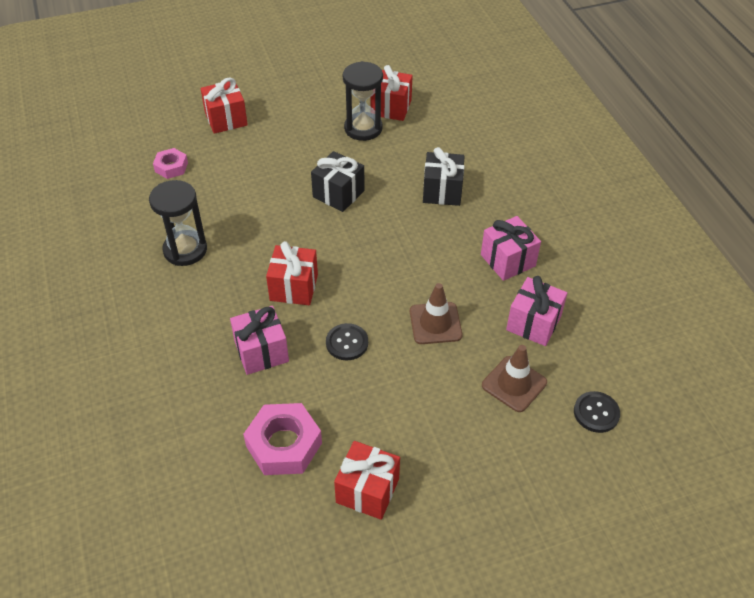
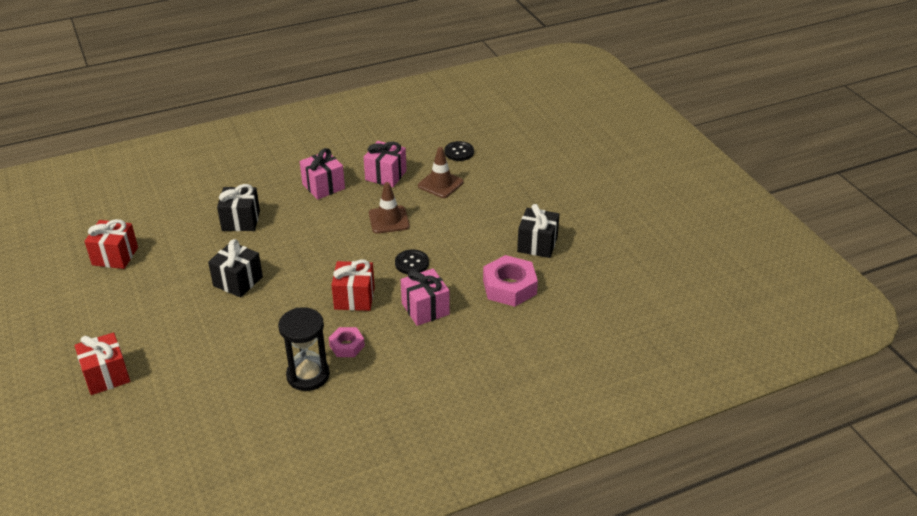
camera: 95 degrees left, 10 degrees down
(171, 167) = (182, 408): pink nut -> pink nut (347, 346)
(363, 128) = (144, 272): black hourglass -> none
(367, 490) = (537, 244): red gift -> black gift

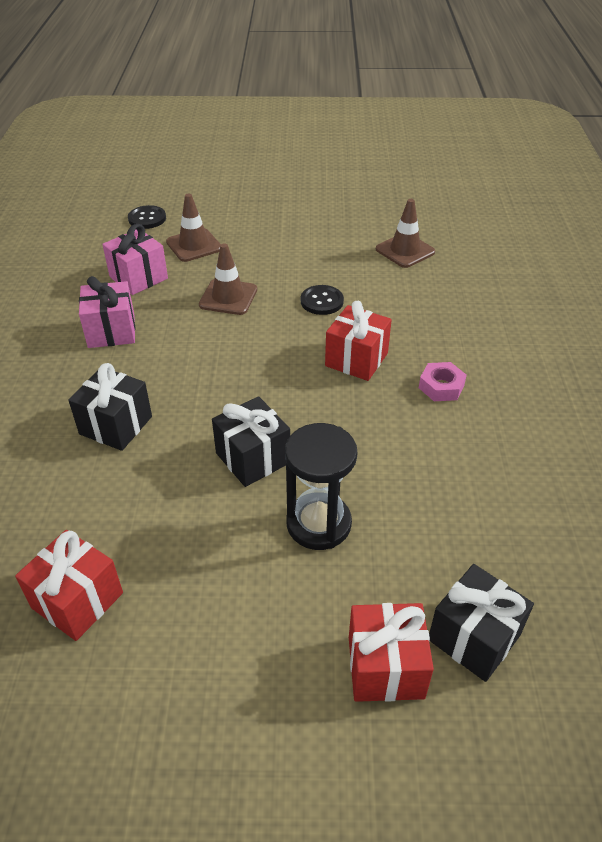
camera: 65 degrees left, 5 degrees up
(308, 375) = (480, 432): black hourglass -> black hourglass (318, 524)
(425, 309) = (408, 312): pink gift -> none
(509, 287) = (405, 251): pink nut -> brown traffic cone
(537, 244) = (349, 217): black gift -> black gift (474, 637)

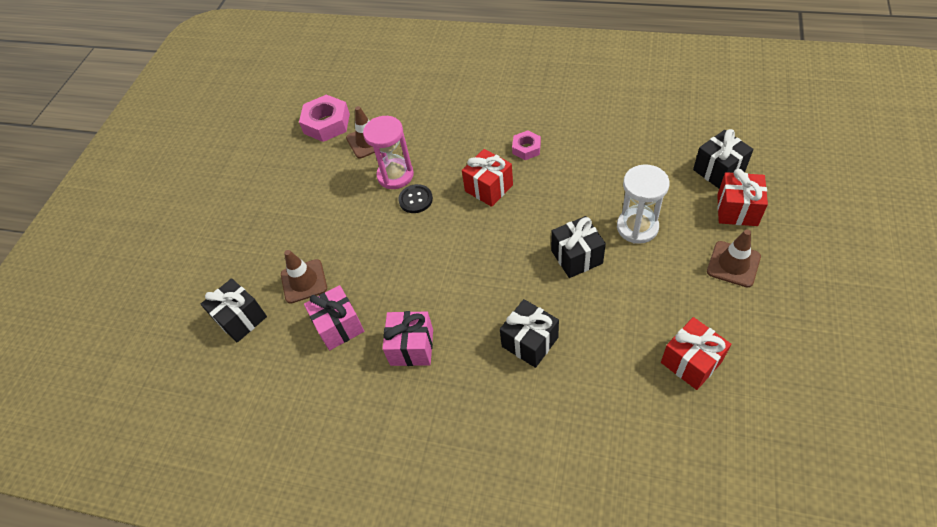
camera: 70 degrees left, 10 degrees up
(147, 218) = (241, 319): black button -> black gift
(228, 297) = (390, 260): brown traffic cone -> brown traffic cone (733, 264)
(318, 524) = (637, 227): black hourglass -> white hourglass
(356, 280) = (395, 175): none -> pink hourglass
(422, 217) = (327, 123): none -> pink nut

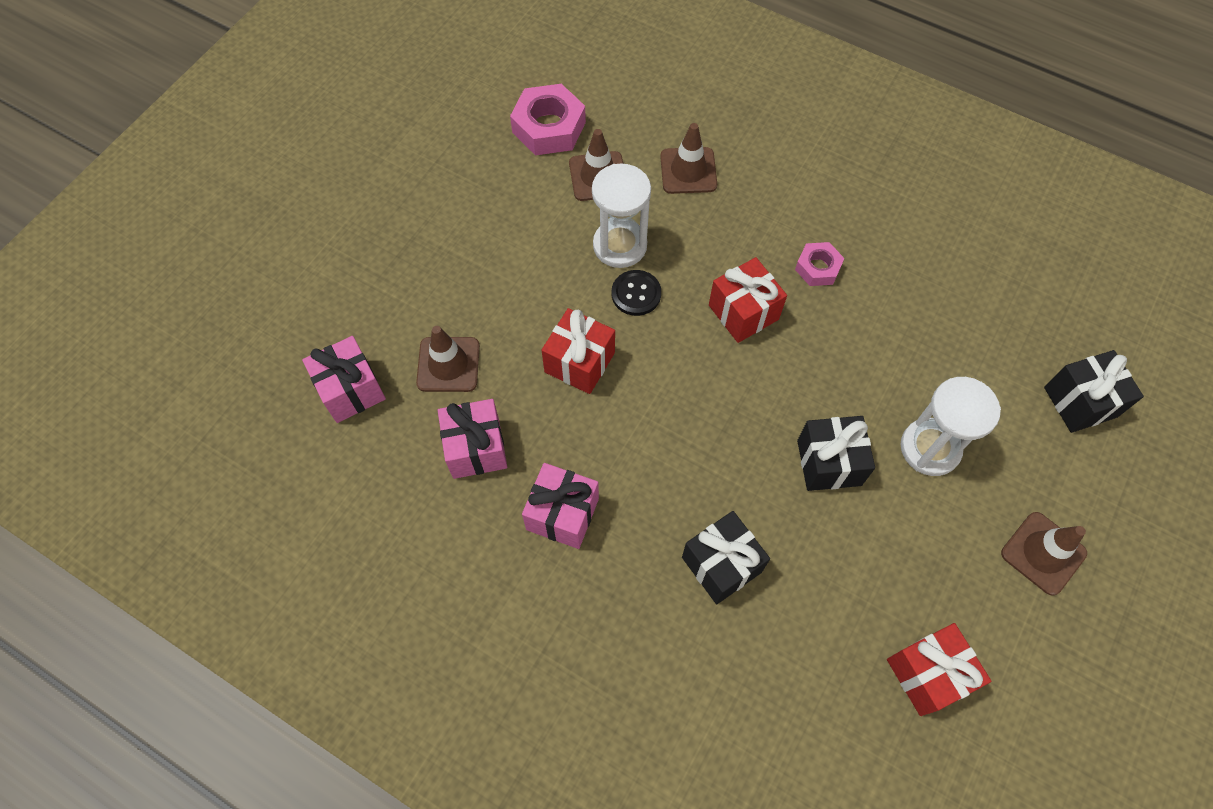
camera: 10 degrees right, 10 degrees up
(241, 319) = (351, 390): black gift -> pink gift
(395, 175) = (620, 245): pink hourglass -> white hourglass
(424, 120) = (688, 171): none -> brown traffic cone
(737, 210) = (1082, 473): red gift -> red gift (579, 362)

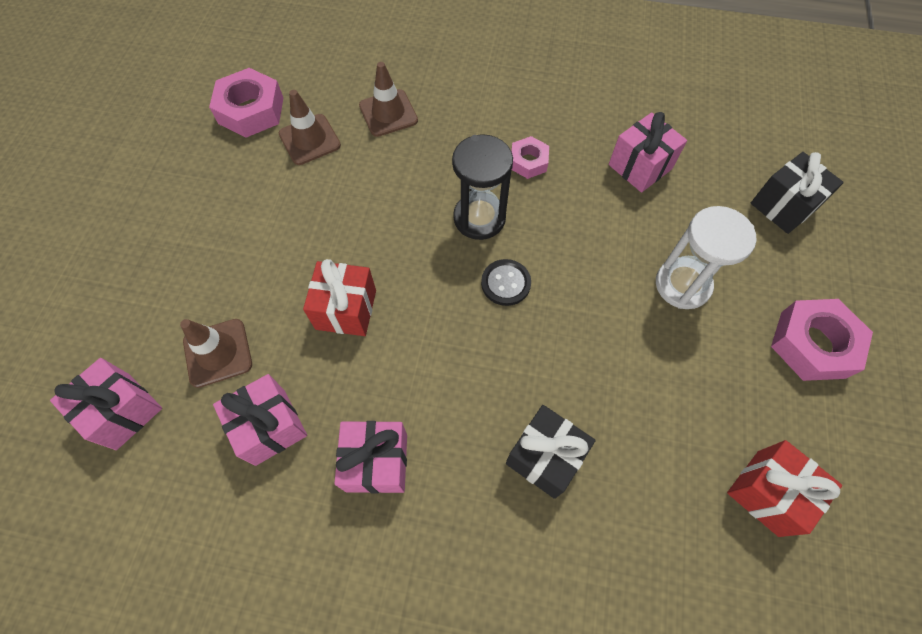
camera: 20 degrees left, 0 degrees up
(620, 245) = (349, 193): white hourglass -> none
(636, 294) = (378, 231): black button -> black button (505, 283)
(743, 312) = (479, 218): red gift -> black hourglass
(829, 463) = (603, 326): black gift -> none
(937, 310) = (640, 167): none -> pink gift
(1043, 553) = (812, 344): brown traffic cone -> pink nut

